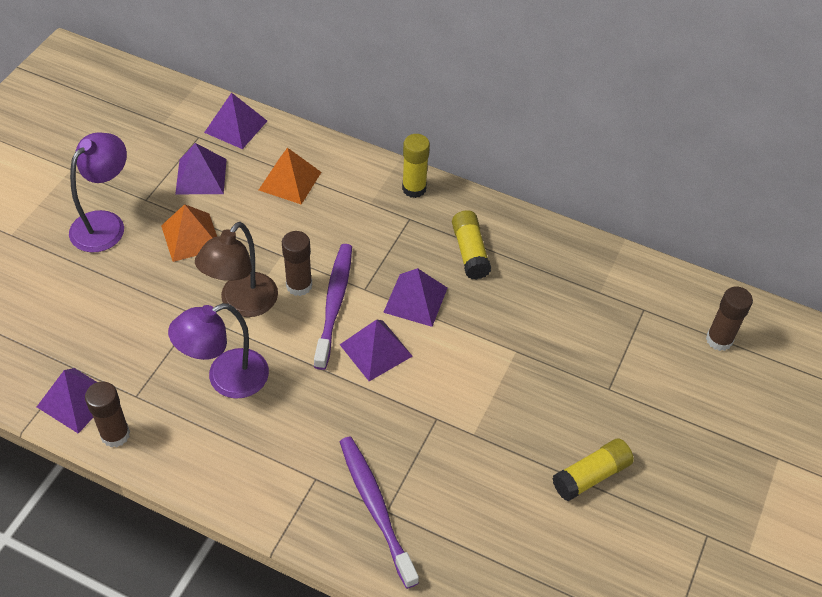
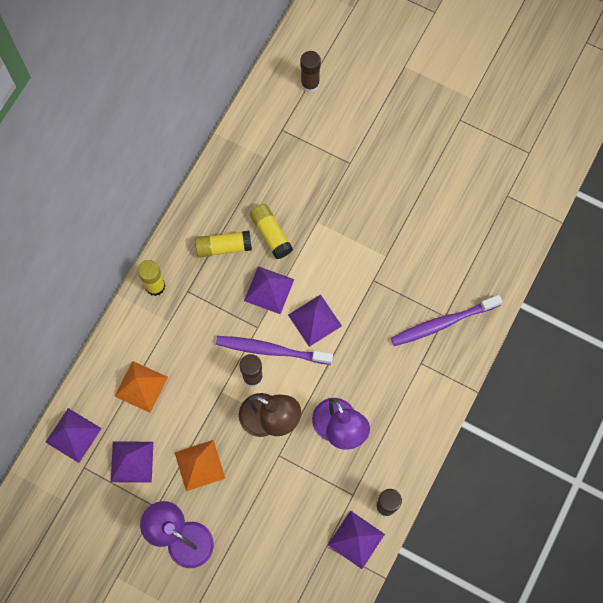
camera: 85 degrees left, 20 degrees up
(591, 475) = (418, 183): yellow glue stick -> yellow glue stick (271, 234)

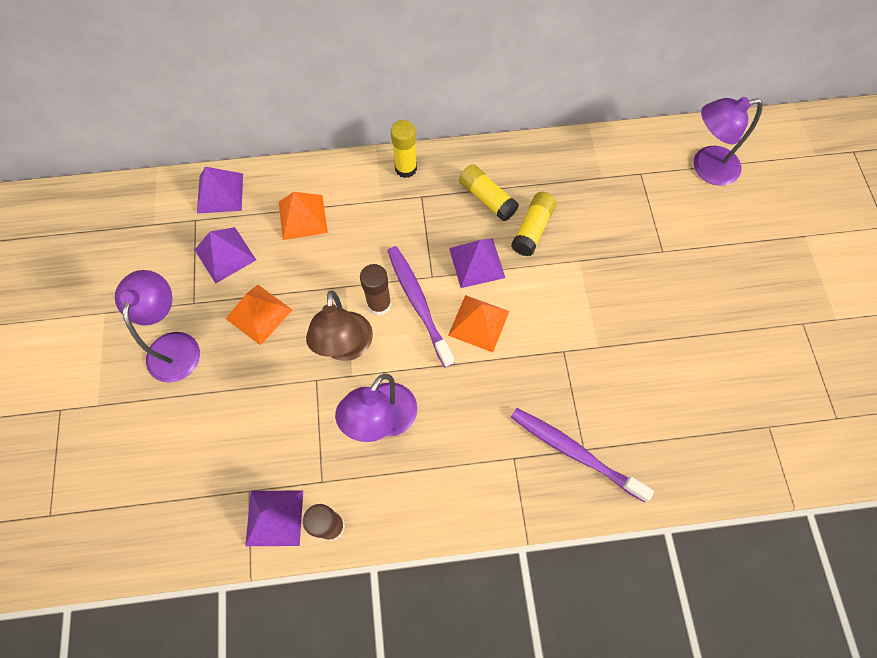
camera: 55 degrees right, 5 degrees down
(310, 84) = (706, 168): brown glue stick -> purple lamp
(314, 320) = (478, 323): purple pyramid -> orange pyramid

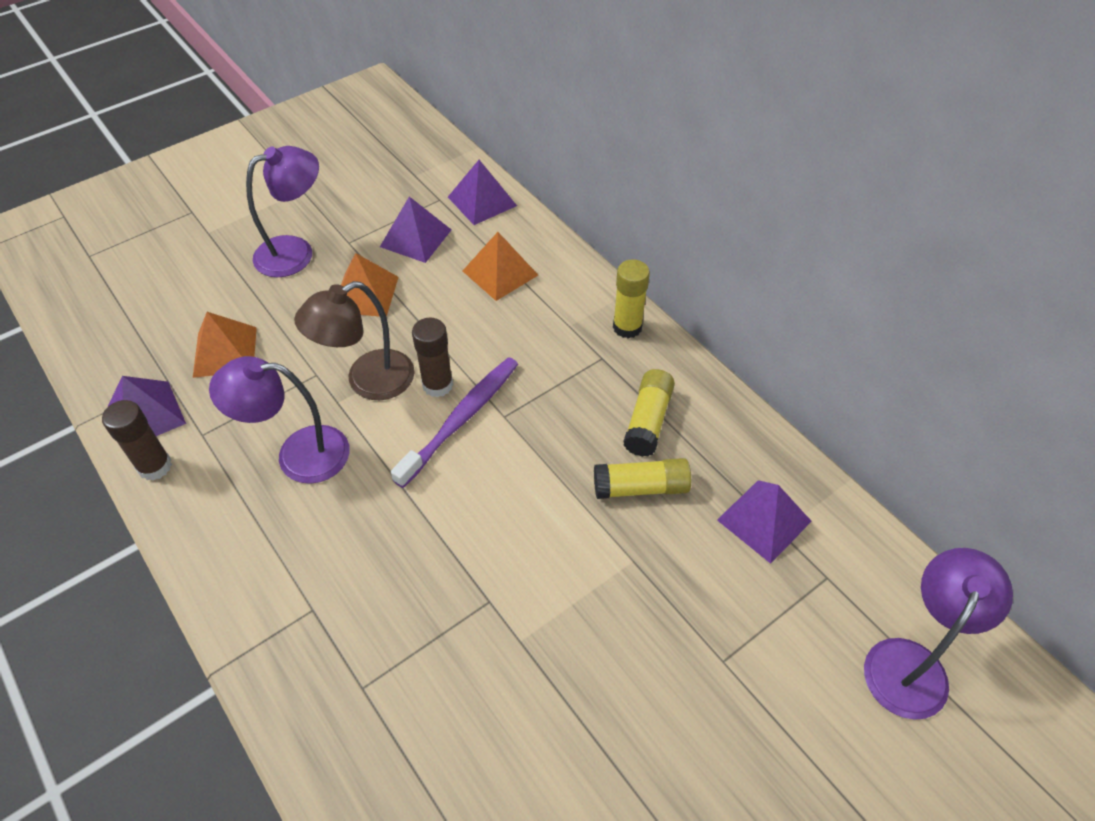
camera: 60 degrees right, 15 degrees down
(477, 262) = (552, 451): purple pyramid -> purple pyramid (764, 520)
(478, 323) = (472, 490): orange pyramid -> orange pyramid (225, 351)
(574, 452) = (353, 678): purple toothbrush -> none
(706, 168) = (911, 662): purple lamp -> purple lamp turned 75 degrees clockwise

